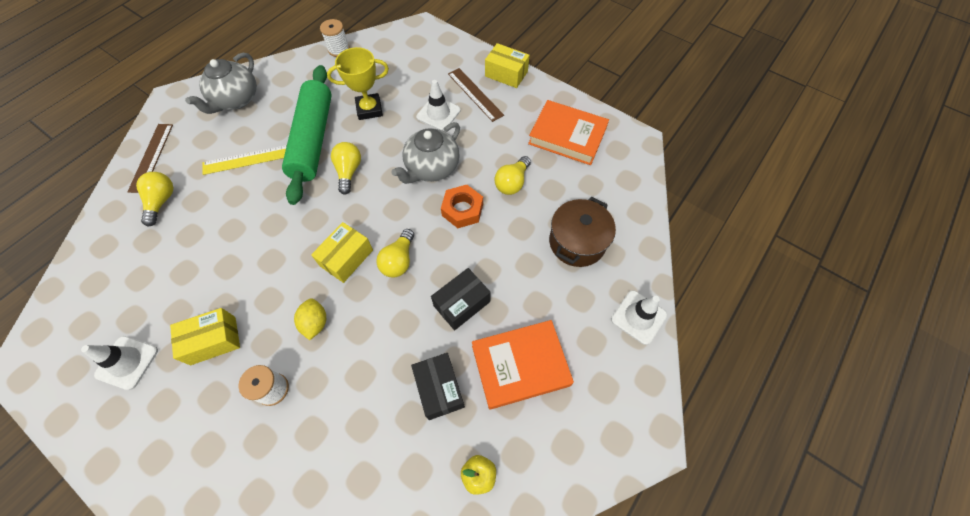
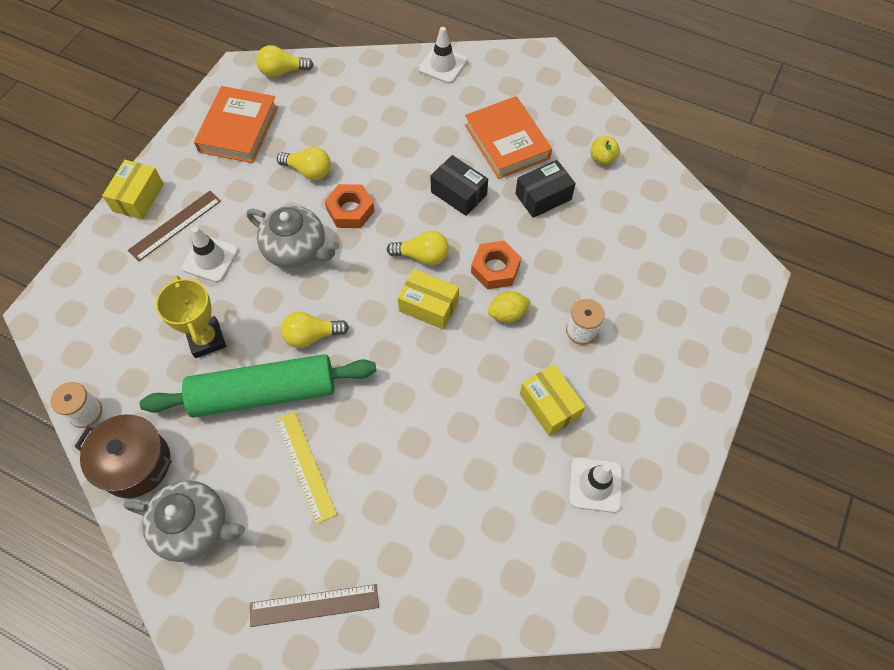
camera: 100 degrees left, 0 degrees up
(162, 201) = (387, 550): yellow light bulb -> yellow light bulb (282, 71)
(366, 321) = (495, 269): none -> orange nut
(577, 242) = (374, 111): brown pot -> brown pot (135, 463)

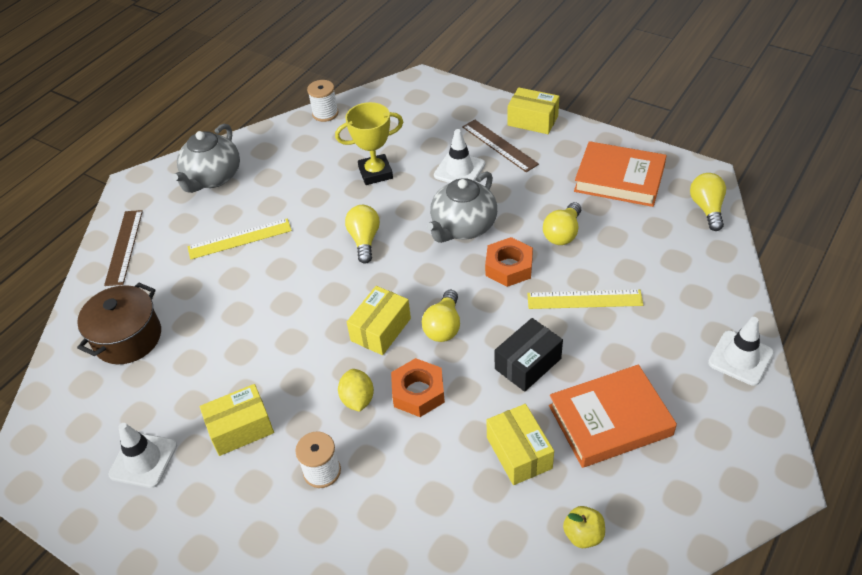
camera: 100 degrees right, 15 degrees down
(135, 463) = (274, 143): brown pot -> brown pot (128, 338)
(264, 393) = (314, 211): green rolling pin -> none
(388, 156) = (584, 299): none -> yellow ruler
(543, 196) = (519, 453): black box -> yellow box

